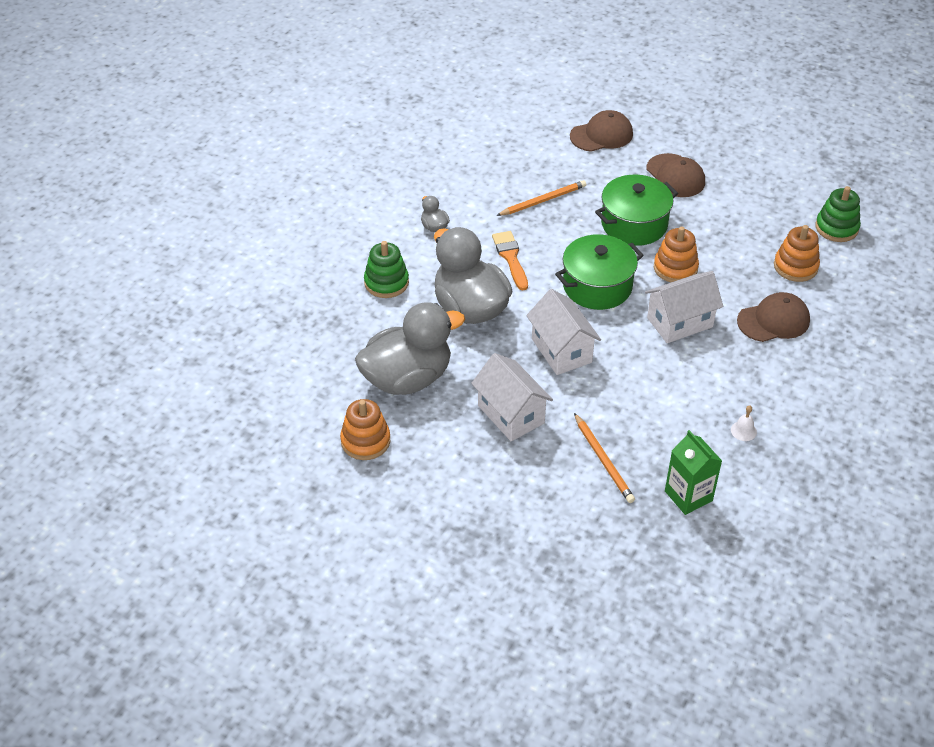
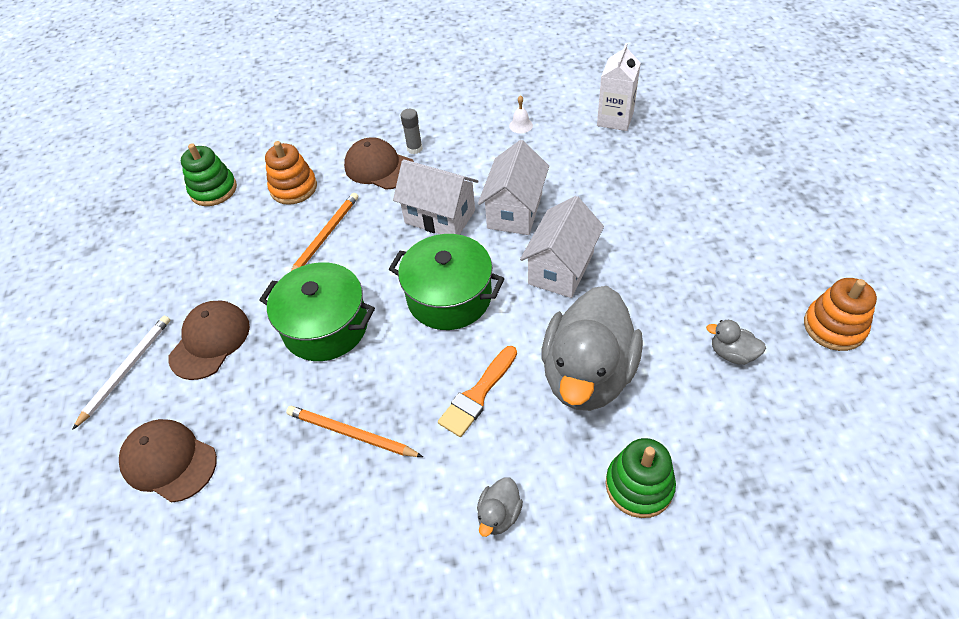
camera: 125 degrees left, 5 degrees up
(407, 378) = (732, 353): grey duck -> grey duck, size x0.40
(511, 414) = (672, 252): white house -> white house (515, 211)
(603, 460) = (642, 174): orange pencil -> orange pencil (325, 236)
(675, 268) = (368, 258): orange stacking toy -> none
(688, 139) = (126, 370): none -> white pencil
(688, 496) = (615, 119): green carton -> white carton
(778, 351) = (414, 149): none -> grey glue stick

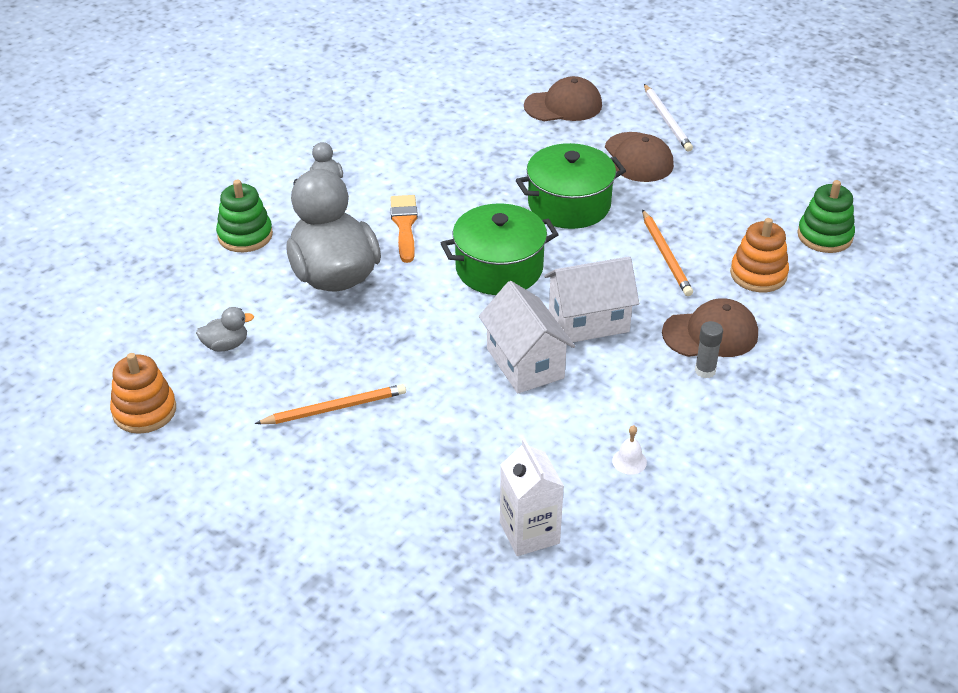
camera: 135 degrees right, 10 degrees down
(351, 434) = (467, 167): orange pencil -> orange pencil (335, 408)
(561, 268) = (427, 336): white house -> none

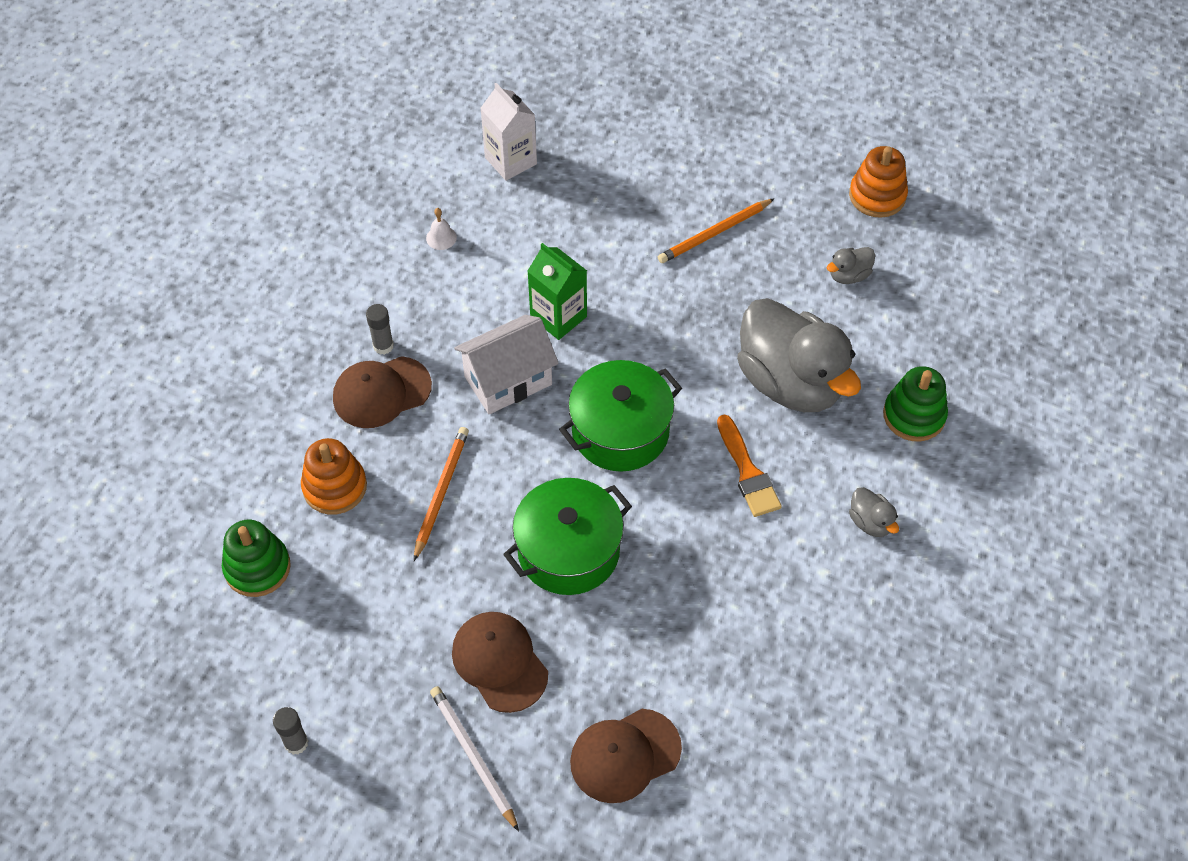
camera: 165 degrees right, 15 degrees up
(525, 363) = (558, 317): white house -> green carton
(666, 255) = (441, 492): orange pencil -> orange pencil turned 45 degrees clockwise
(791, 144) = (296, 743): none -> grey glue stick

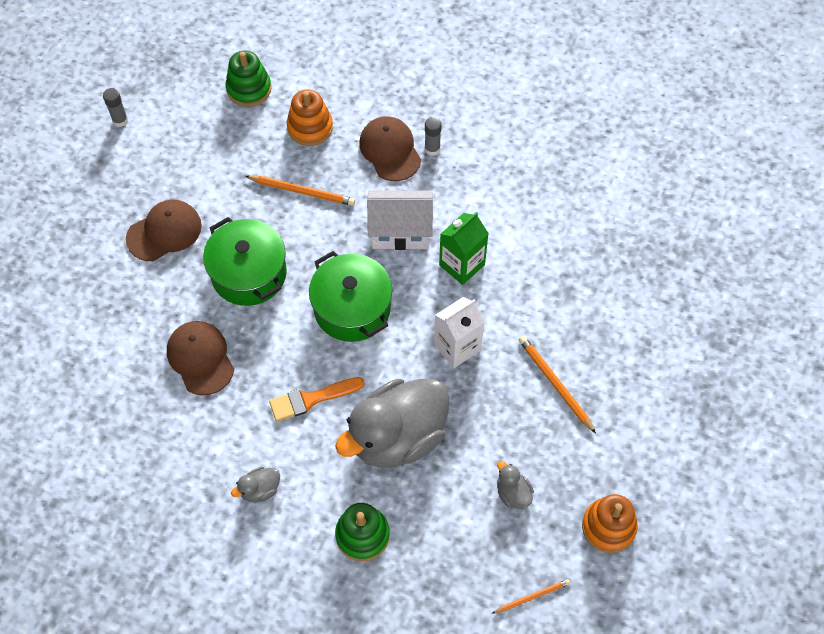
camera: 90 degrees right, 5 degrees up
(441, 238) = (538, 181): white bell -> none
(473, 757) = (97, 218): white pencil -> none
(508, 380) = (400, 231): white house -> white house turned 60 degrees counterclockwise
(510, 161) = (624, 228): white carton -> white carton (457, 347)
(625, 755) = (86, 309): brown cap -> brown cap (200, 358)
(961, 262) = (532, 597): none -> orange pencil

